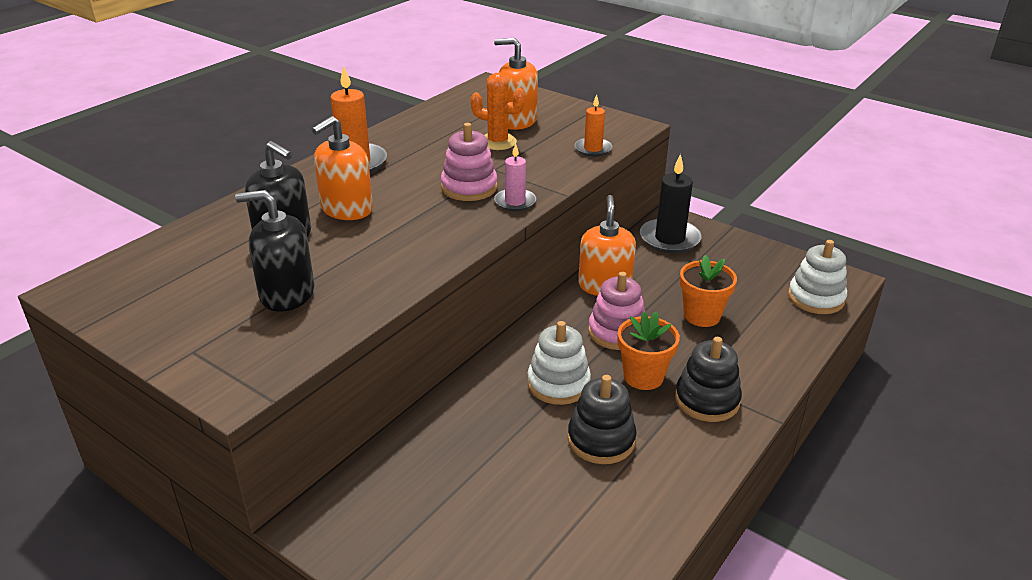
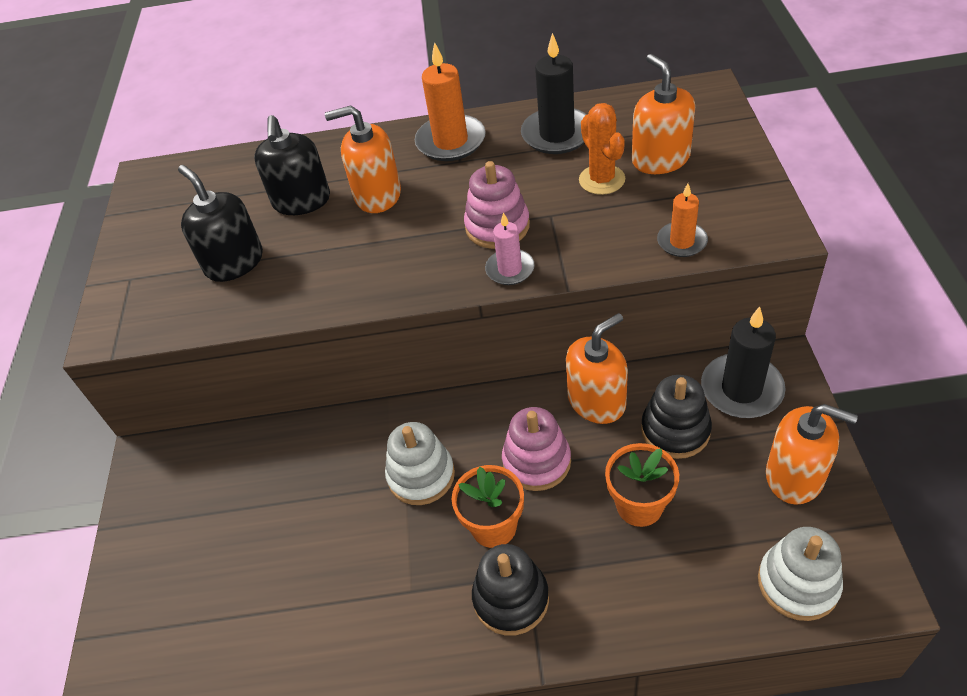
camera: 55 degrees right, 15 degrees up
(428, 133) = (557, 134): none -> black candle
(601, 440) = (379, 557): black stacking toy -> black stacking toy (675, 430)
(748, 259) = (795, 476): none -> orange soap dispenser

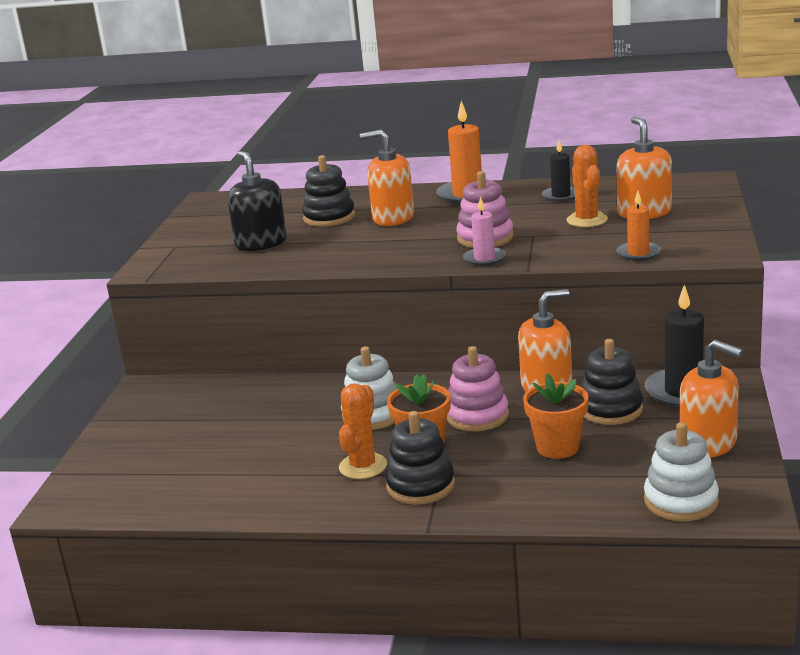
camera: 10 degrees right, 25 degrees down
(301, 201) = (329, 217): black soap dispenser -> black stacking toy
(436, 572) = (363, 466): none -> orange cactus
(557, 134) = (561, 196): black candle -> black candle, size x0.59

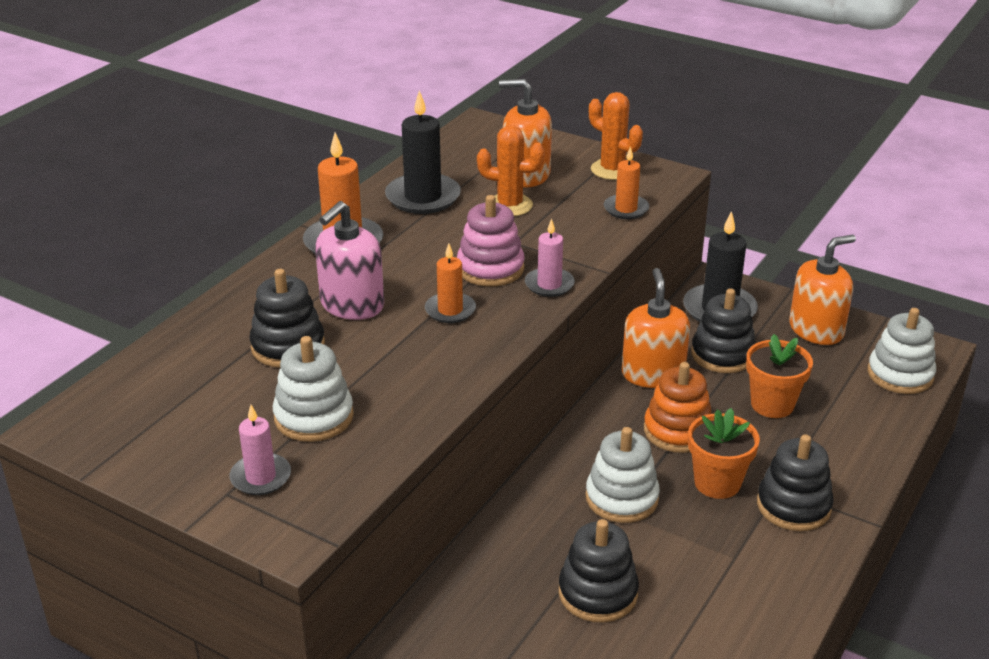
camera: 70 degrees left, 10 degrees up
(194, 248) = (261, 477): none -> pink candle
(261, 243) = (314, 417): black soap dispenser -> white stacking toy
(262, 432) = (598, 593): none -> black stacking toy
(363, 466) = (730, 534): orange cactus -> orange cactus (612, 170)
(393, 218) = (352, 305): orange soap dispenser -> pink soap dispenser
(415, 242) = (450, 310): none -> orange candle
(477, 416) = (677, 431): pink stacking toy -> orange stacking toy
(561, 196) = (423, 197): black candle -> black candle, size x1.68

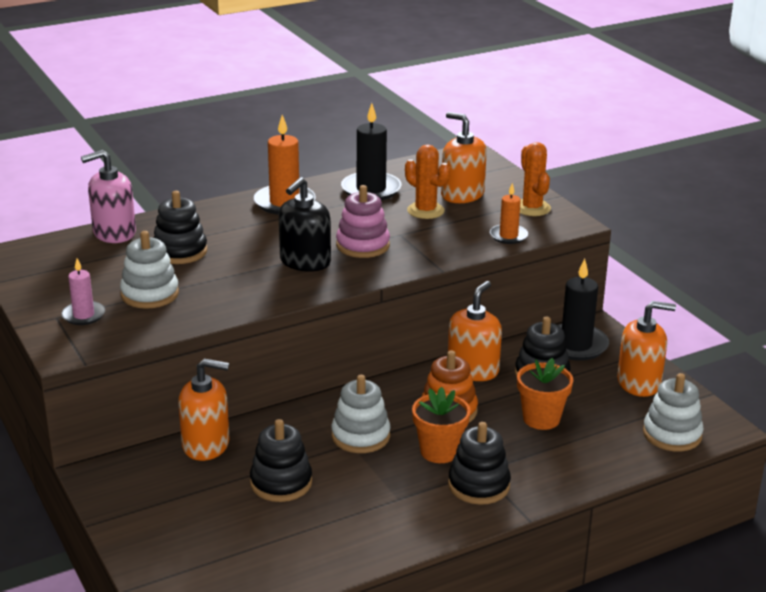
camera: 30 degrees right, 5 degrees down
(352, 305) = (246, 240): pink soap dispenser -> pink soap dispenser (114, 233)
(450, 310) = (305, 262): orange candle -> black soap dispenser
(467, 582) = (206, 445): none -> orange soap dispenser
(549, 285) = (391, 266): pink candle -> none

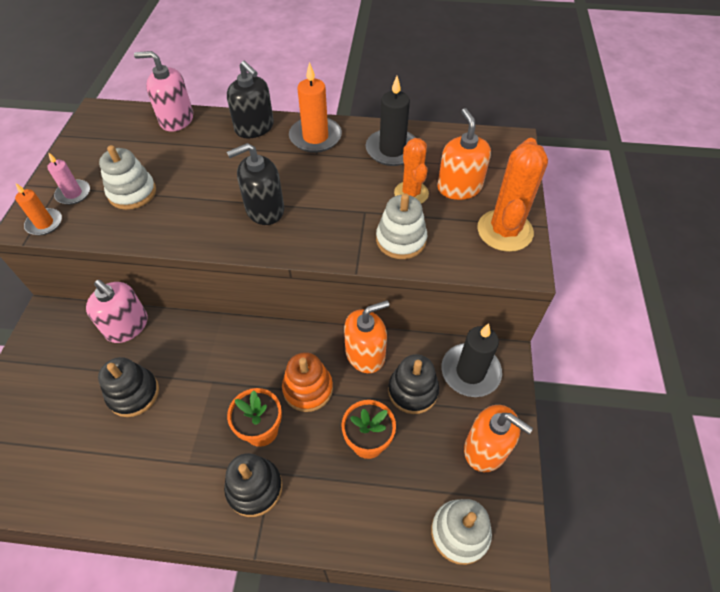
camera: 35 degrees right, 25 degrees up
(180, 251) = (196, 157): black stacking toy -> none
(206, 445) = (127, 326): orange soap dispenser -> pink soap dispenser
(211, 214) = (254, 127): none -> black soap dispenser
(360, 436) = (225, 378): white stacking toy -> white stacking toy (401, 240)
(363, 245) = (324, 211): pink stacking toy -> none
(508, 236) = (451, 256): orange candle -> orange candle (44, 223)
(532, 208) = (504, 231): orange cactus -> orange cactus, size x1.52

